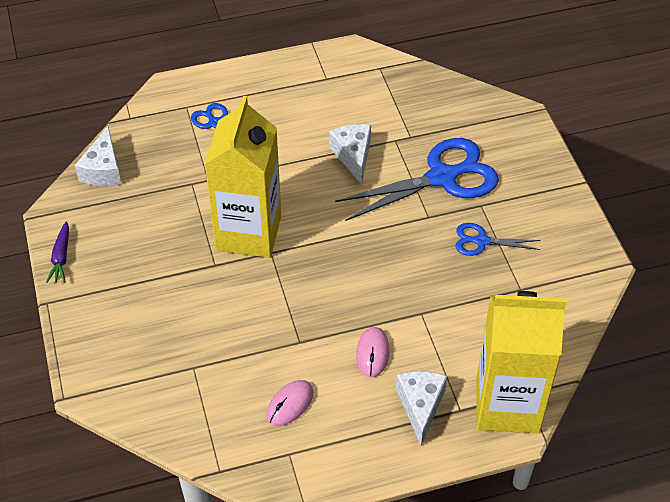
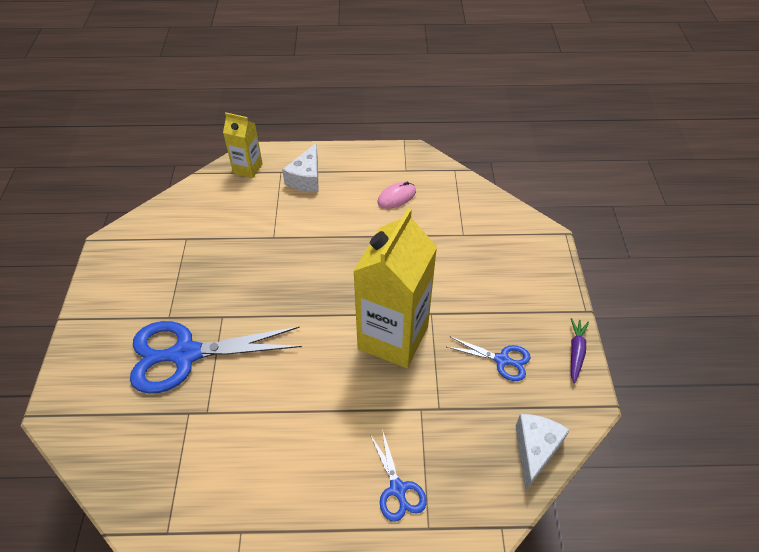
camera: 165 degrees left, 0 degrees up
(353, 156) = (260, 402): white cheese -> none
(372, 353) = (324, 217): pink mouse -> none
(481, 241) = (190, 283): blue scissors -> blue scissors (502, 360)
(507, 405) = (247, 168): yellow carton -> yellow carton, size x0.51

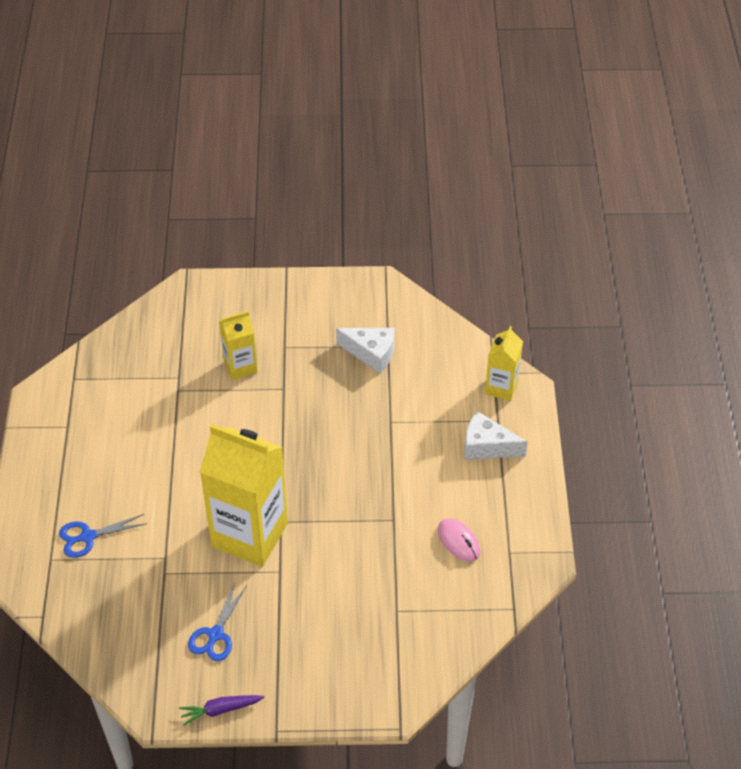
camera: 90 degrees right, 0 degrees up
(186, 354) = (240, 366): blue scissors -> yellow carton
(535, 450) = (111, 653): white cheese -> white cheese (371, 353)
(576, 352) = (220, 710): purple carrot -> purple carrot turned 150 degrees clockwise

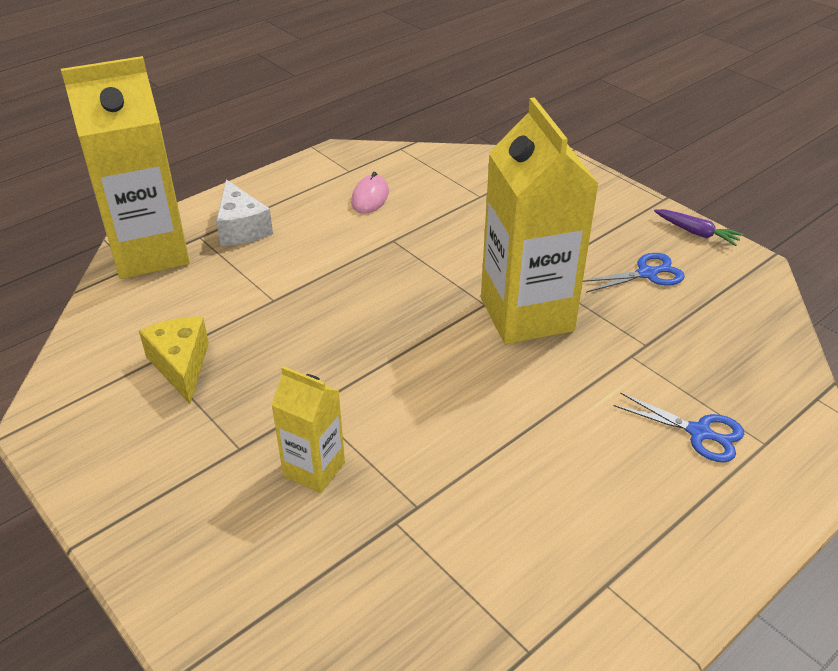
camera: 130 degrees left, 10 degrees down
(371, 353) = (181, 365): white cheese -> yellow cheese
(501, 387) = (150, 252): yellow carton -> yellow carton, size x1.96

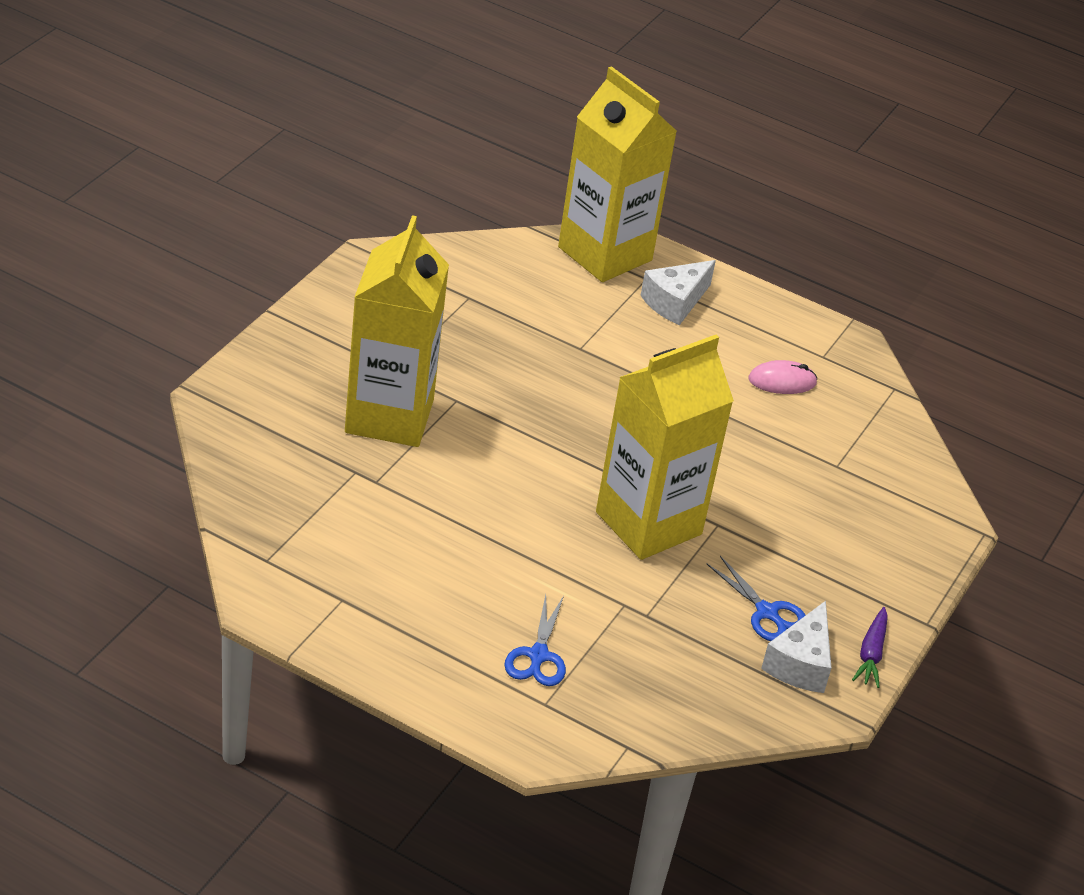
camera: 65 degrees right, 0 degrees up
(181, 365) = (469, 313): yellow cheese -> none
(314, 469) = (389, 416): yellow carton -> yellow carton, size x1.96
(707, 271) = (800, 663): none -> white cheese

